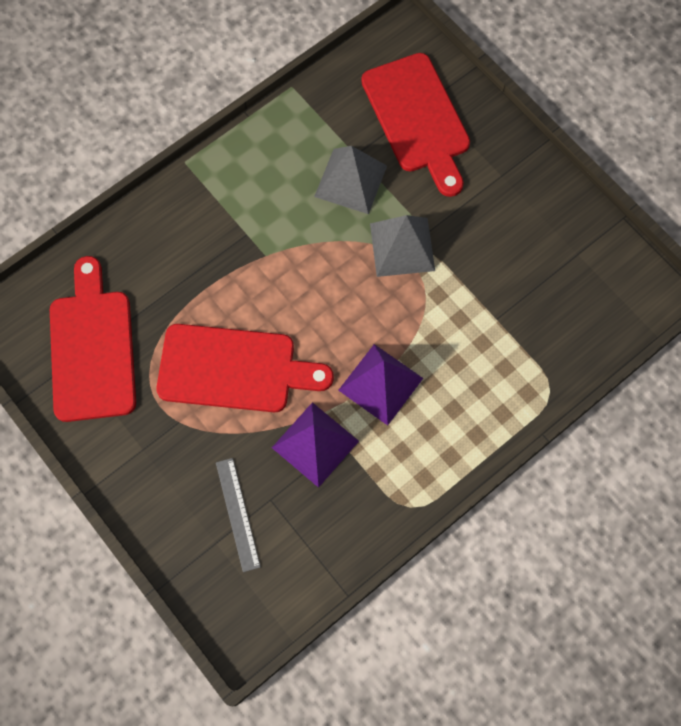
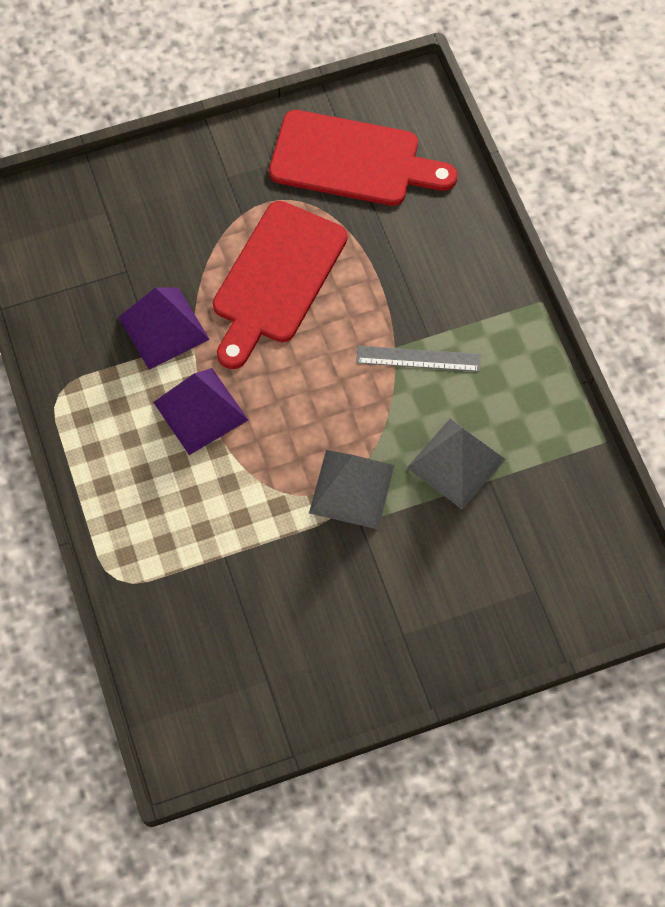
camera: 110 degrees right, 5 degrees down
(237, 514) = (125, 238): grey ruler -> grey ruler (418, 359)
(417, 118) = (514, 567): red cutting board -> none

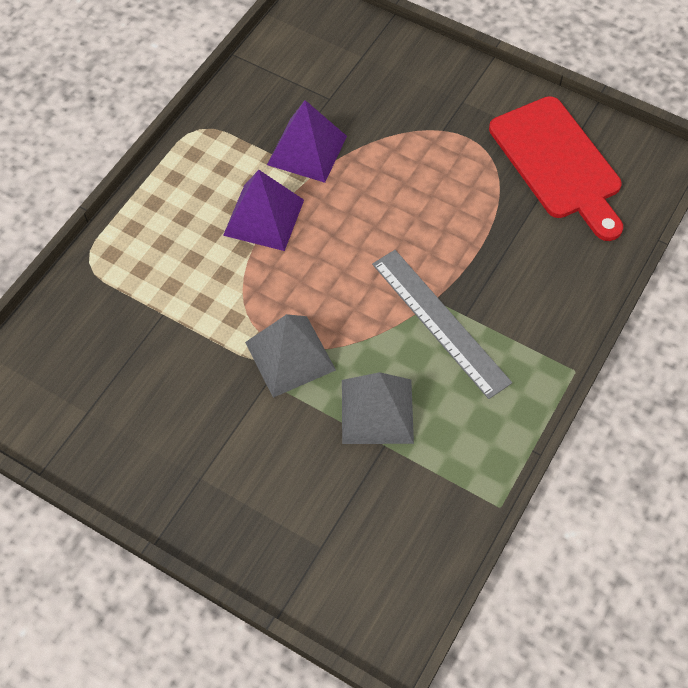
camera: 50 degrees right, 5 degrees down
(276, 279) = (413, 187): red cutting board -> none
(418, 359) = (440, 322): grey ruler -> grey ruler, size x1.55

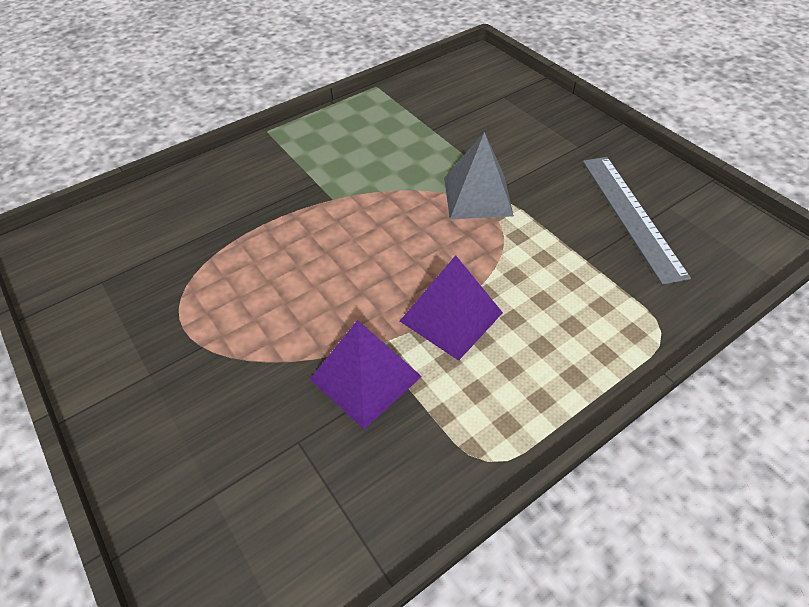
camera: 155 degrees left, 10 degrees down
(377, 411) = (426, 146): grey pyramid -> none
(440, 322) = (340, 183): grey ruler -> grey ruler (631, 215)
(558, 163) = (126, 271): red cutting board -> none

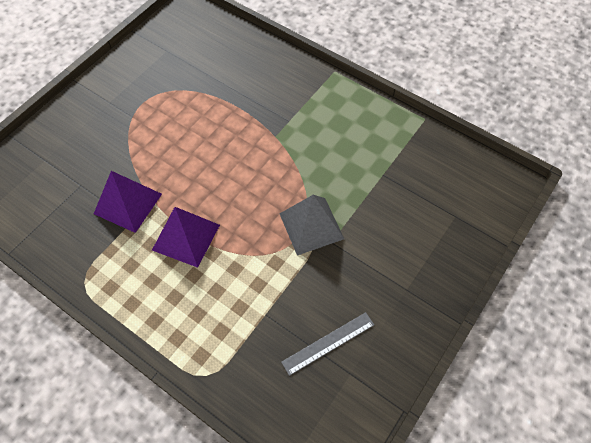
camera: 70 degrees right, 10 degrees up
(631, 215) = (328, 343): grey ruler -> grey ruler, size x0.64

